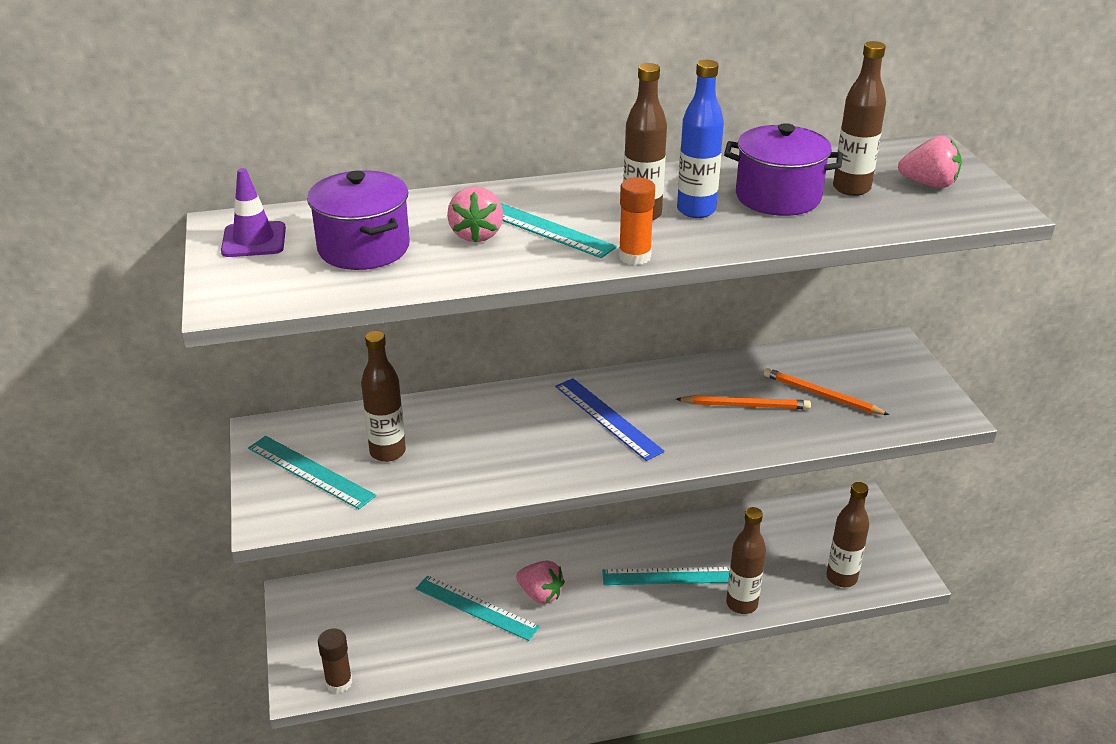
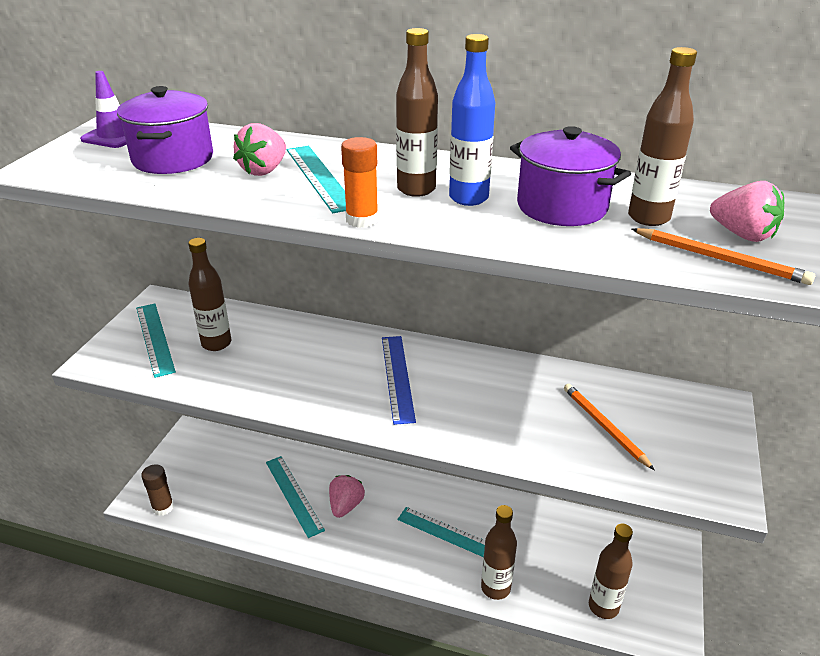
camera: 30 degrees right, 0 degrees up
(540, 594) = (346, 505): pink strawberry -> pink strawberry turned 135 degrees counterclockwise
(745, 405) = (524, 410): orange pencil -> orange pencil (720, 259)

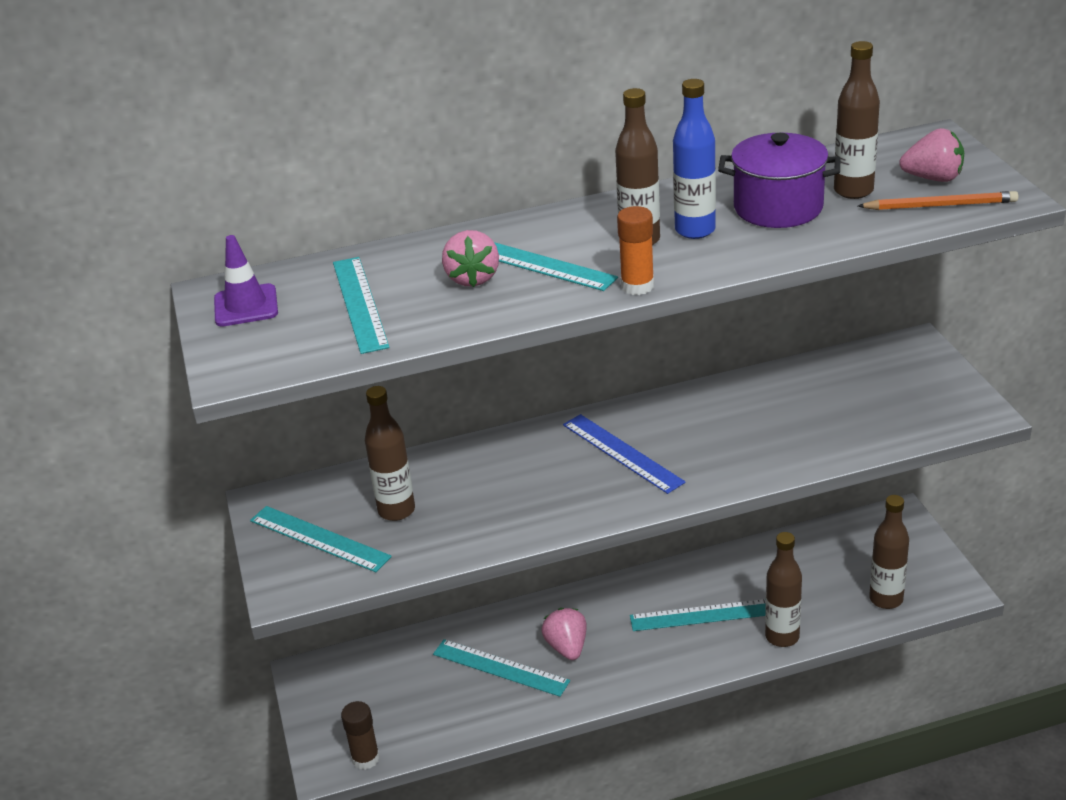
camera: 30 degrees left, 0 degrees up
(173, 159) = (360, 304): purple pot -> turquoise ruler
(604, 427) = (845, 407): orange pencil -> none

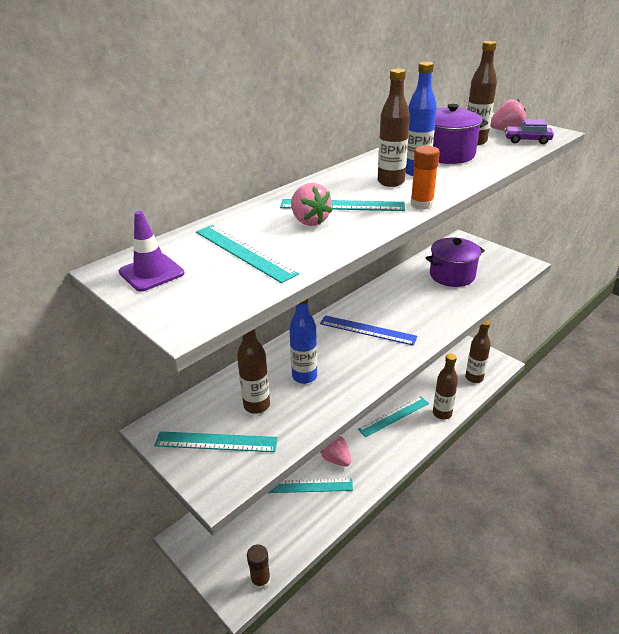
camera: 30 degrees left, 0 degrees up
(483, 492) = (304, 376): none -> blue bottle
(833, 402) = (452, 275): none -> purple pot
(940, 205) = (527, 140): orange pencil -> purple car

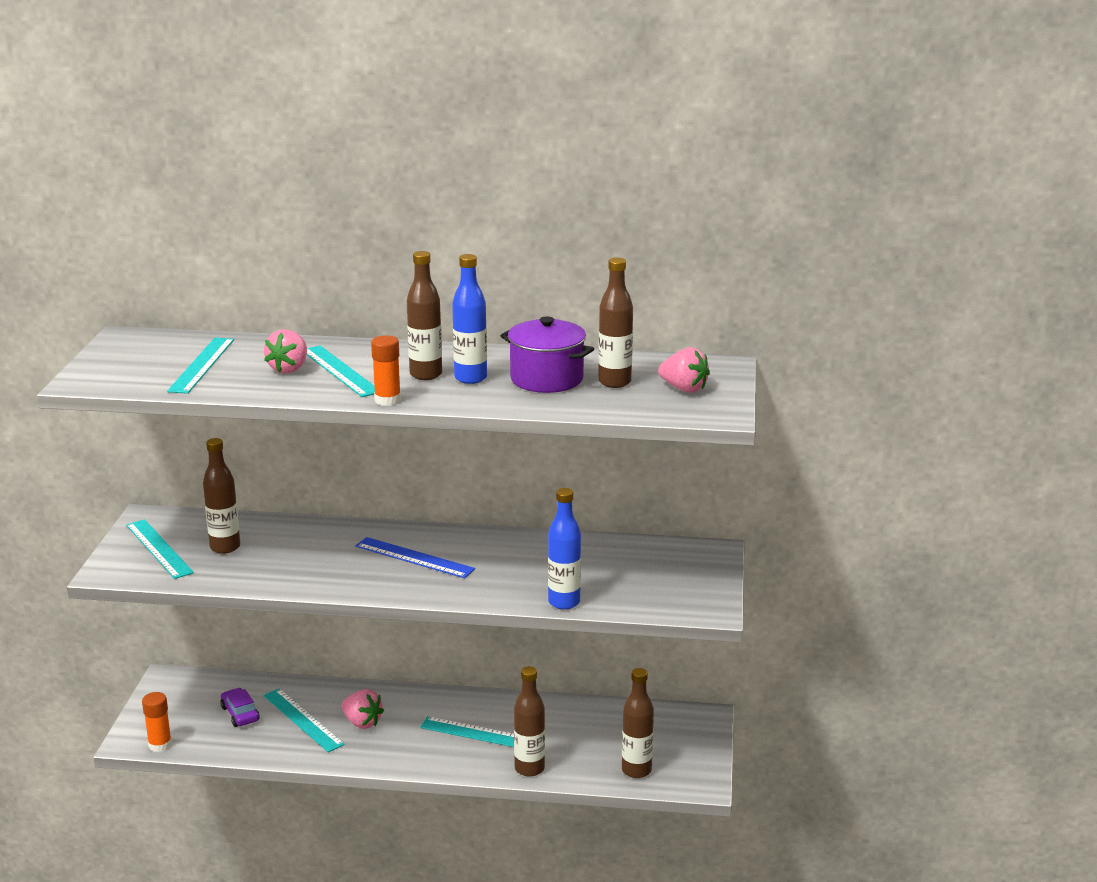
camera: 50 degrees right, 10 degrees down
(151, 273) = (133, 349): purple traffic cone -> none
(260, 580) = (160, 745): brown glue stick -> orange glue stick
(304, 376) = (293, 553): blue bottle -> blue bottle (564, 602)
(336, 459) = (362, 722): pink strawberry -> pink strawberry turned 120 degrees clockwise
(367, 330) = (414, 557): blue ruler -> blue ruler turned 45 degrees counterclockwise
(452, 275) = (605, 570): purple pot -> none
(527, 140) = (664, 406): purple car -> purple car (240, 714)

